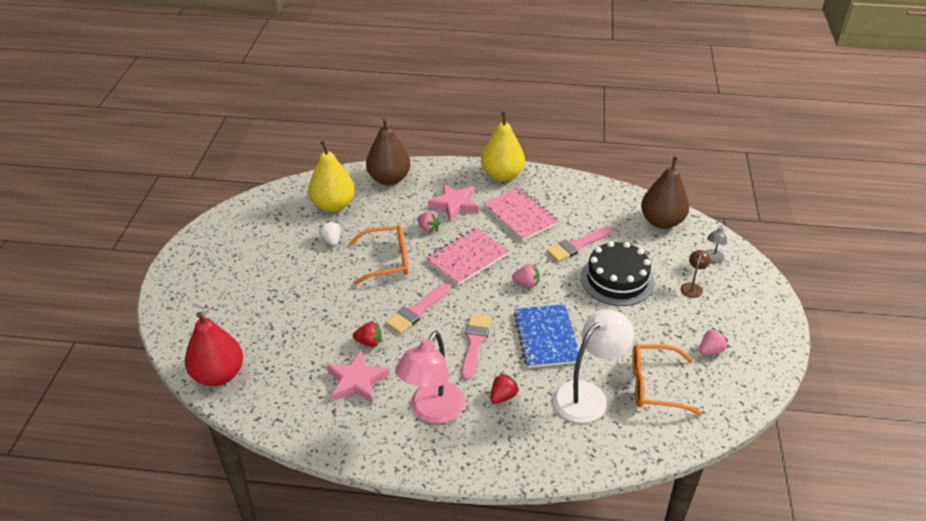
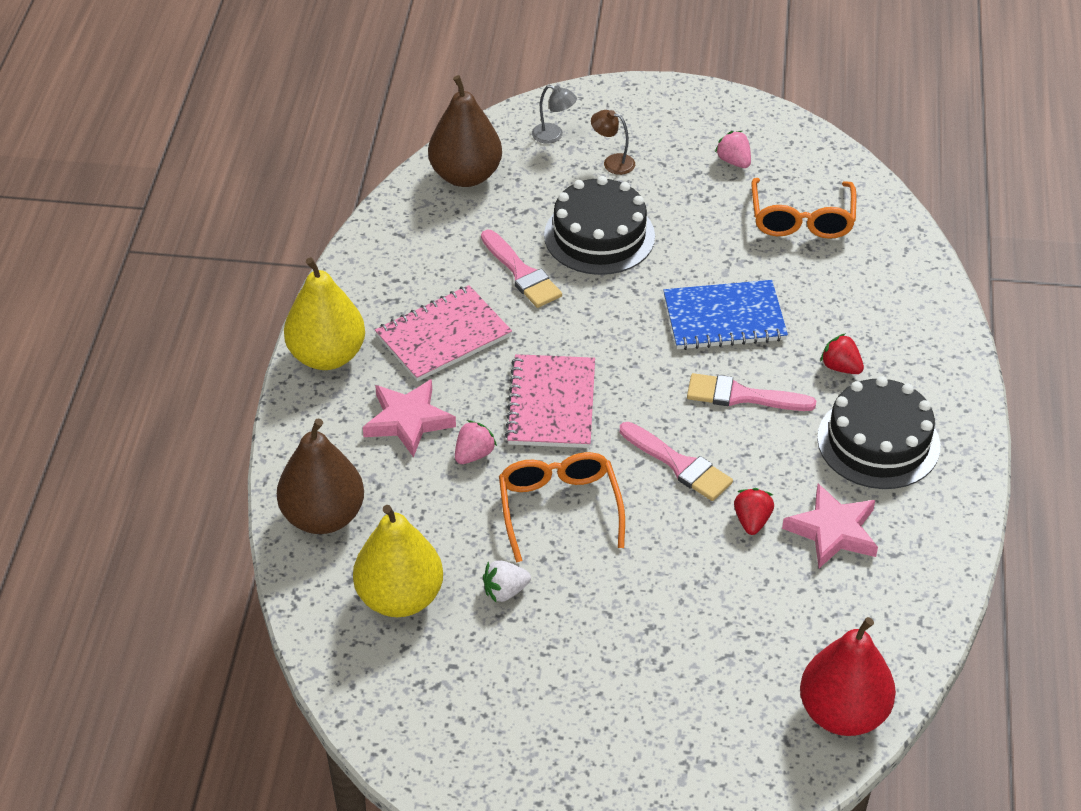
camera: 90 degrees left, 5 degrees up
(432, 411) = (878, 442): pink lamp -> black cake
(467, 258) = (551, 404): pink notebook -> pink notebook turned 45 degrees clockwise
(526, 283) = (610, 334): pink strawberry -> none
(587, 395) = (826, 283): white lamp -> none

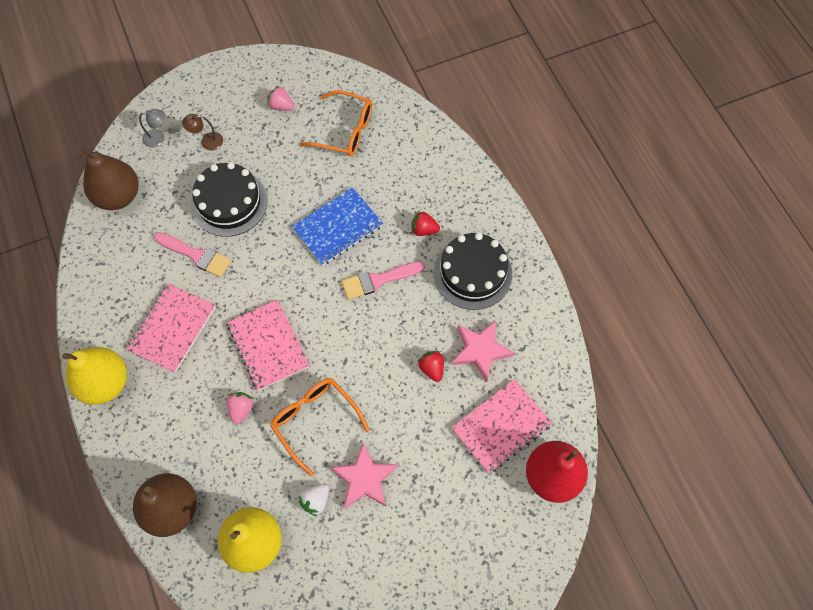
camera: 30 degrees left, 20 degrees up
(408, 421) = (186, 406): pink star -> pink star (364, 479)
(679, 465) = (368, 350): pink brush -> none
(802, 219) = (344, 131): orange glasses -> orange glasses turned 45 degrees counterclockwise
(806, 626) = (501, 427): none -> pink notebook

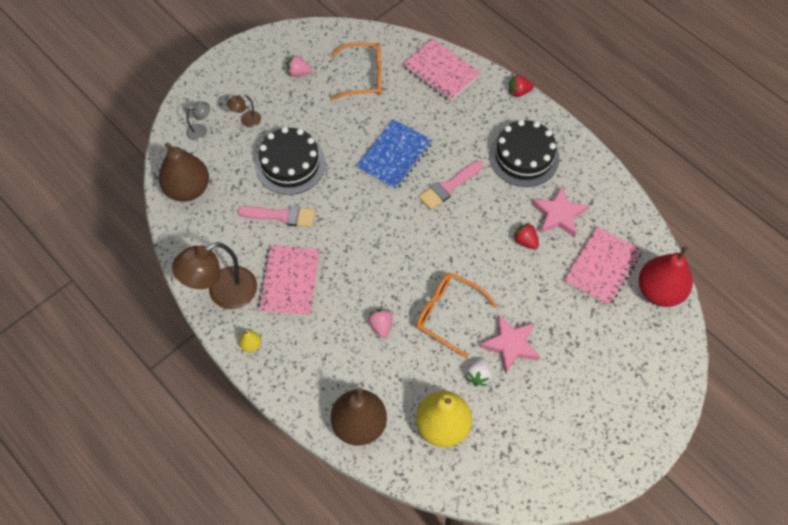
camera: 20 degrees left, 5 degrees down
(103, 318) = (223, 293): none -> brown lamp
(105, 383) = (251, 345): yellow pear -> yellow pear, size x0.41
(268, 345) = (380, 268): pink notebook -> pink notebook (441, 71)
(424, 230) = (468, 135): red strawberry -> red strawberry (519, 92)

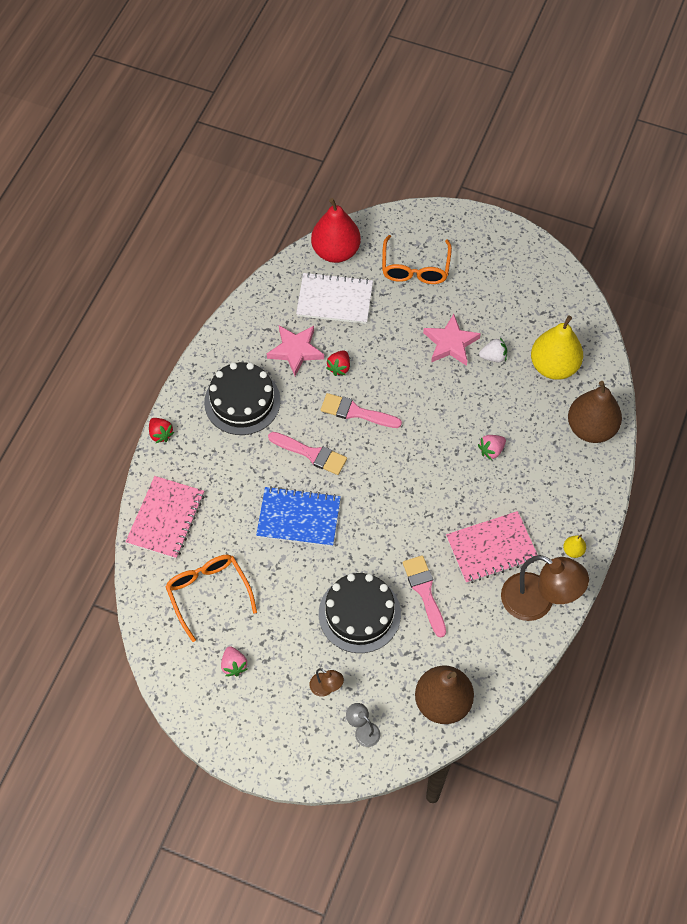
camera: 115 degrees left, 0 degrees up
(448, 314) = (449, 401): orange glasses -> orange glasses (415, 268)
(473, 235) = (356, 412): none -> pink brush
(602, 267) = (334, 300): pink notebook -> white notebook

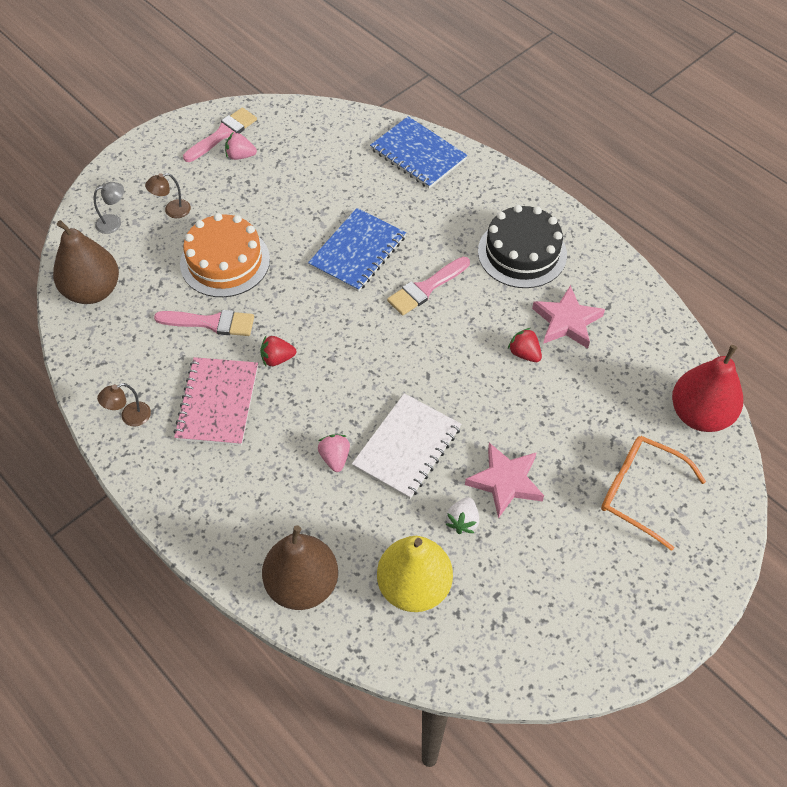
camera: 115 degrees right, 5 degrees down
(160, 434) = (515, 178): red strawberry -> red strawberry (277, 359)
(166, 518) = (418, 154): pink notebook -> blue notebook
(208, 594) = (321, 160): orange glasses -> none
(334, 300) = (624, 385): white notebook -> white notebook (407, 447)
(356, 412) = (457, 346): pink brush -> pink brush (223, 134)
(359, 614) = (225, 261): black cake -> orange cake
(537, 602) = (130, 417): brown lamp -> brown lamp, size x0.46
(573, 550) = (163, 482): yellow pear -> none

